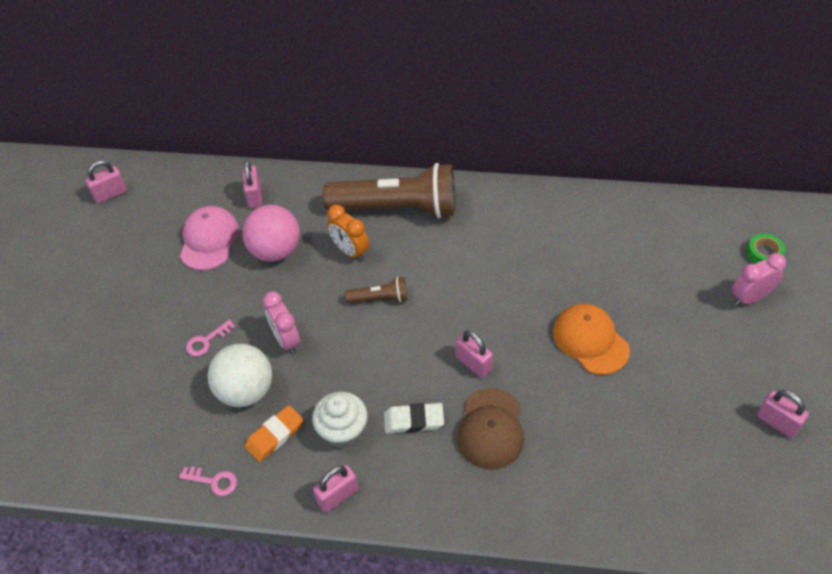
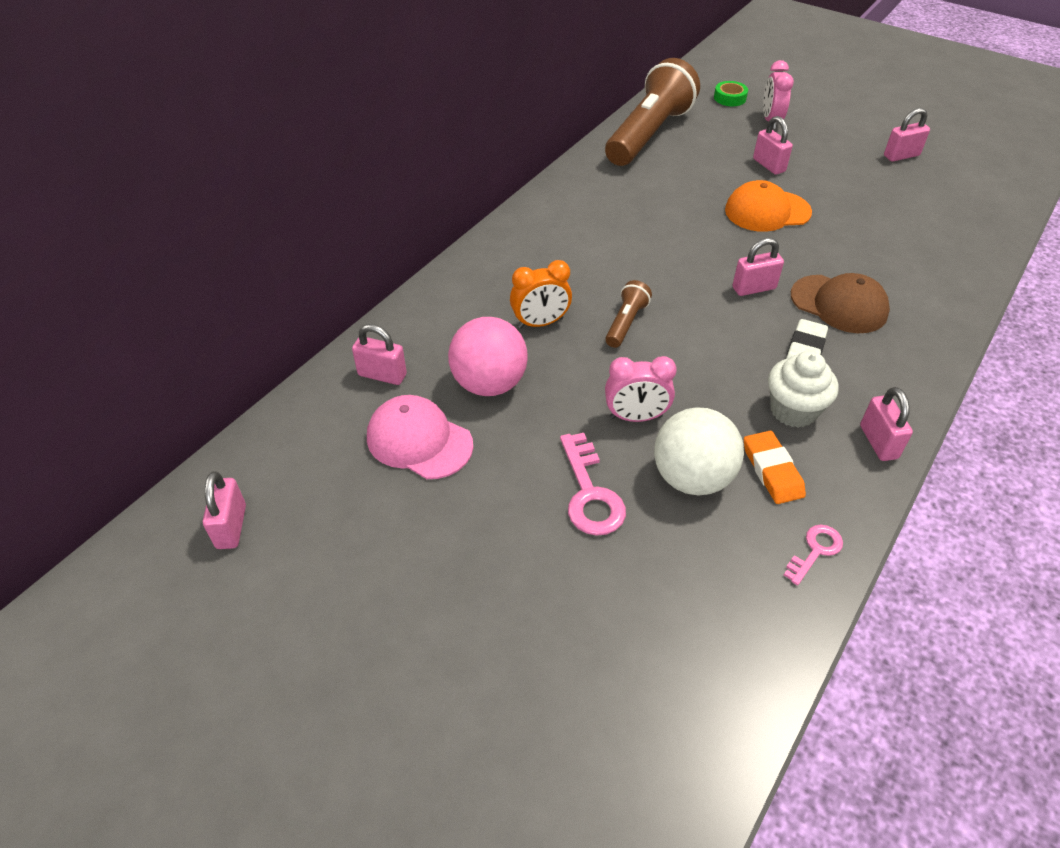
camera: 65 degrees left, 5 degrees down
(206, 341) = (590, 493): pink key -> pink key, size x1.65
(397, 208) = (507, 269): brown flashlight -> brown flashlight (649, 134)
(667, 320) = (769, 165): none -> pink padlock

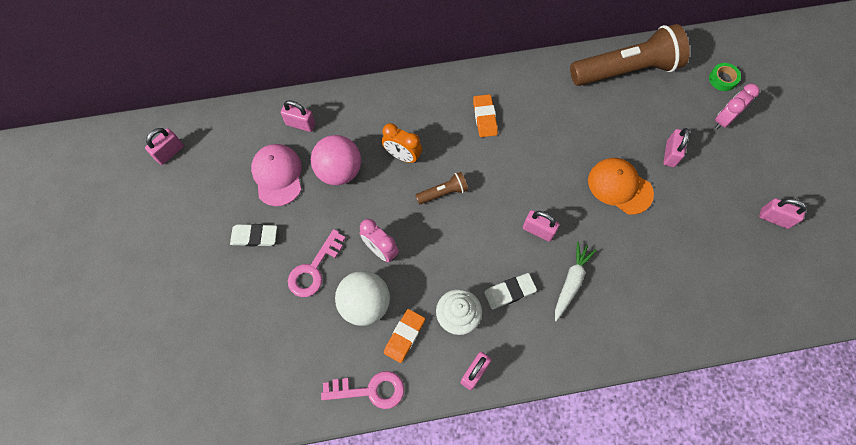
camera: 45 degrees right, 20 degrees up
(382, 375) = (300, 124): pink padlock -> pink padlock turned 45 degrees counterclockwise
(473, 521) = (254, 236): none -> white eraser
(577, 240) = (484, 117): none -> orange eraser
(815, 550) = (370, 390): pink key -> pink key, size x1.65
(839, 304) = (571, 282): brown cap -> white carrot

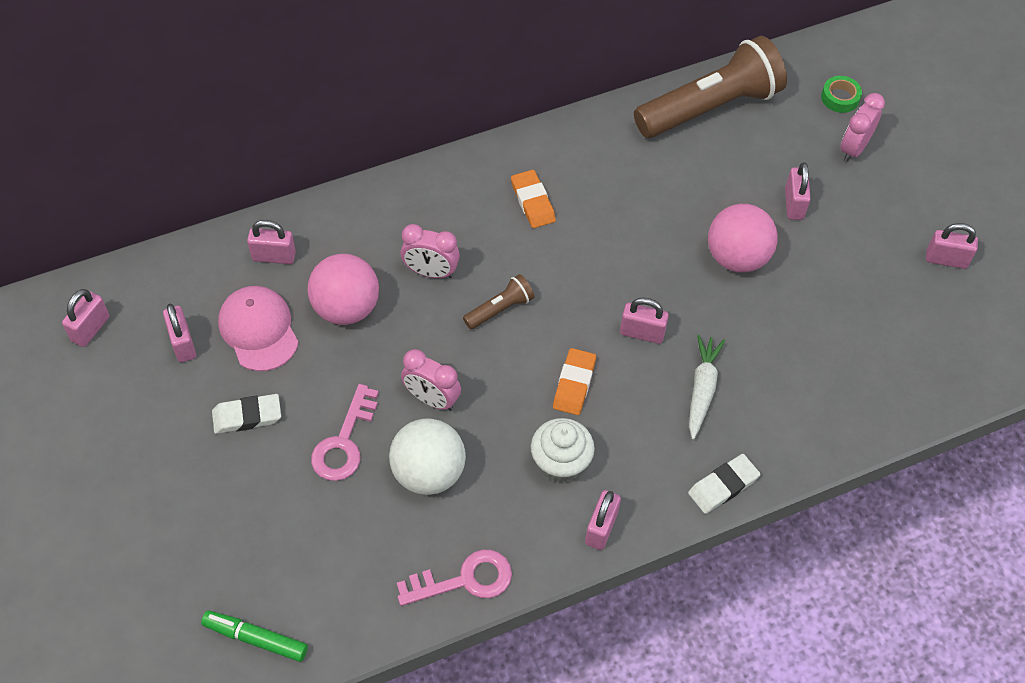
camera: 15 degrees left, 10 degrees down
(220, 401) = (256, 638): none -> green marker
(226, 175) = (183, 344): none -> pink padlock
(402, 156) = (431, 272): orange clock -> pink clock
(404, 336) = (494, 502): orange eraser -> orange eraser (574, 384)
(509, 292) = (623, 418): white eraser -> white eraser (723, 486)
(619, 186) = (737, 257): orange cap -> pink ball

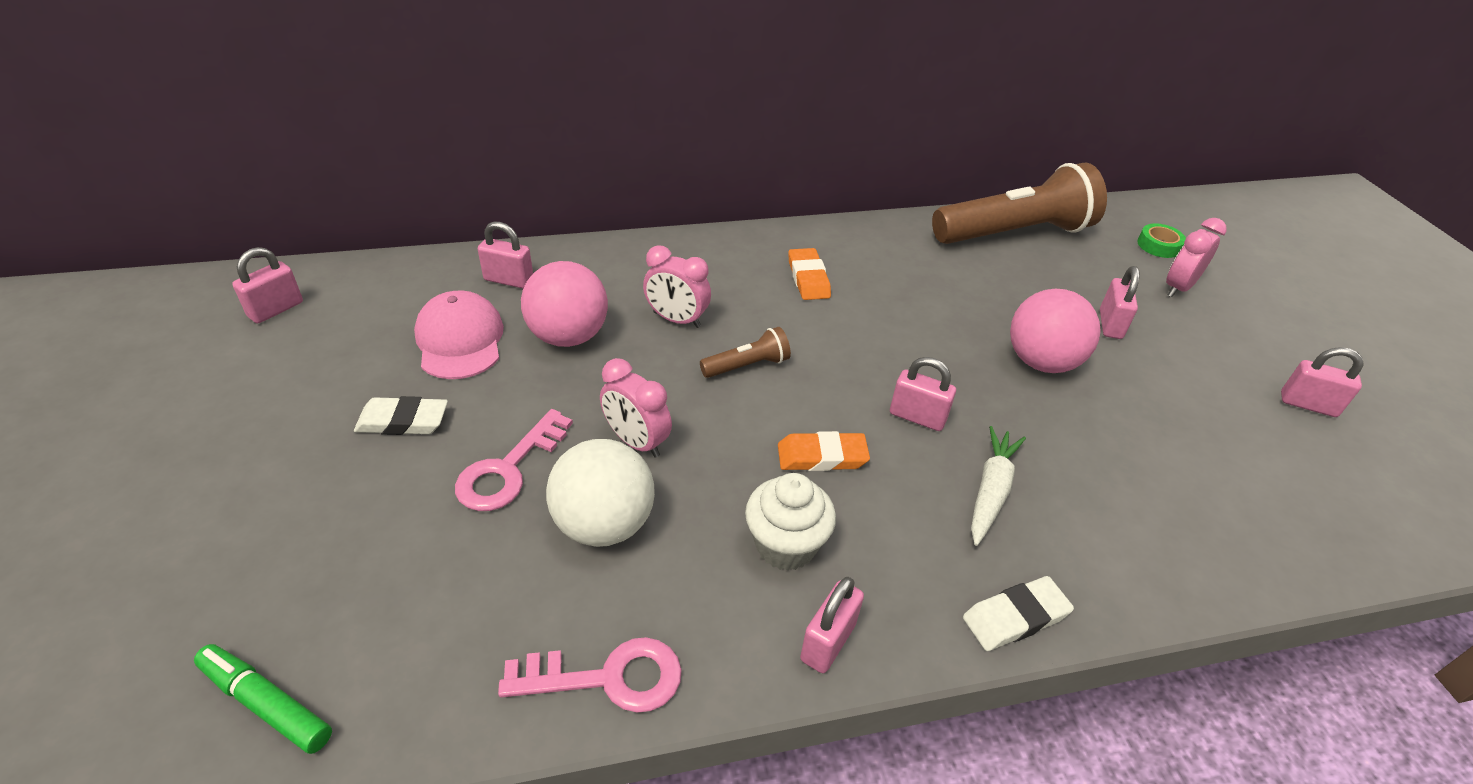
camera: 10 degrees right, 15 degrees down
(183, 344) = (368, 339): pink padlock -> none
(574, 384) = (822, 456): orange eraser -> orange eraser turned 60 degrees clockwise

